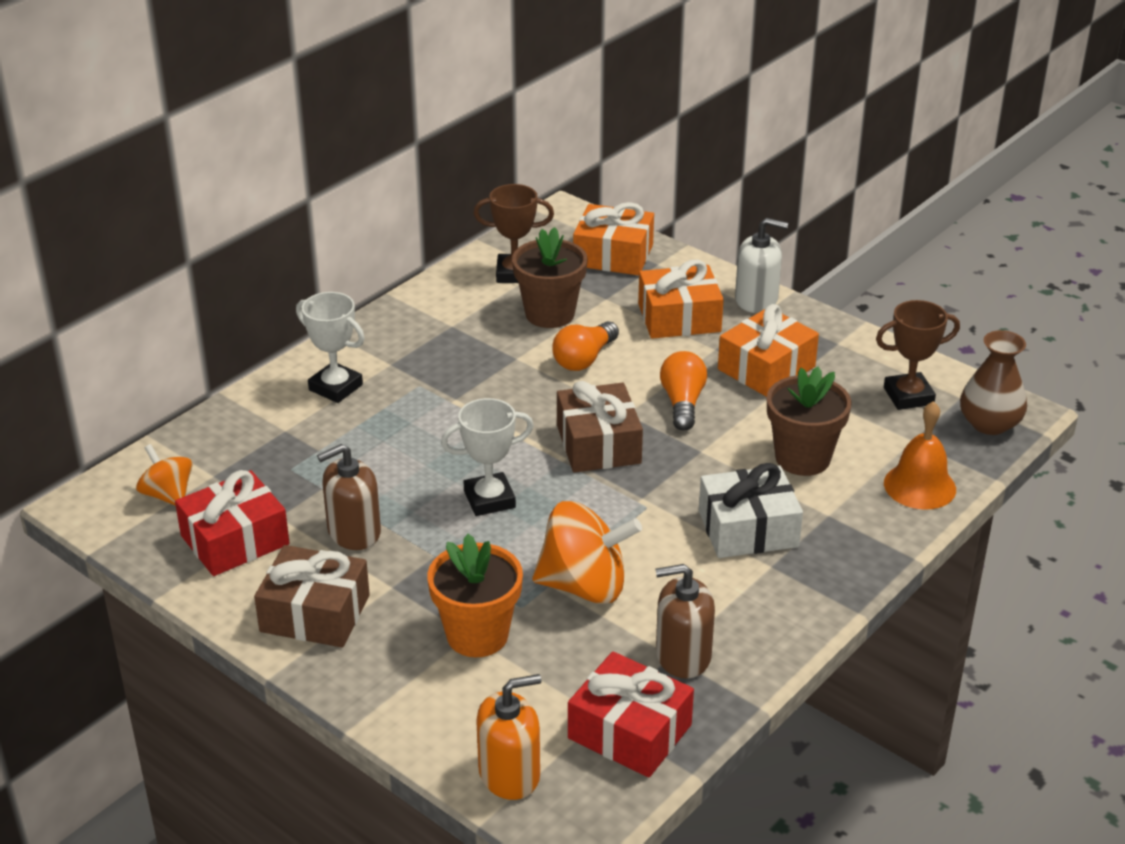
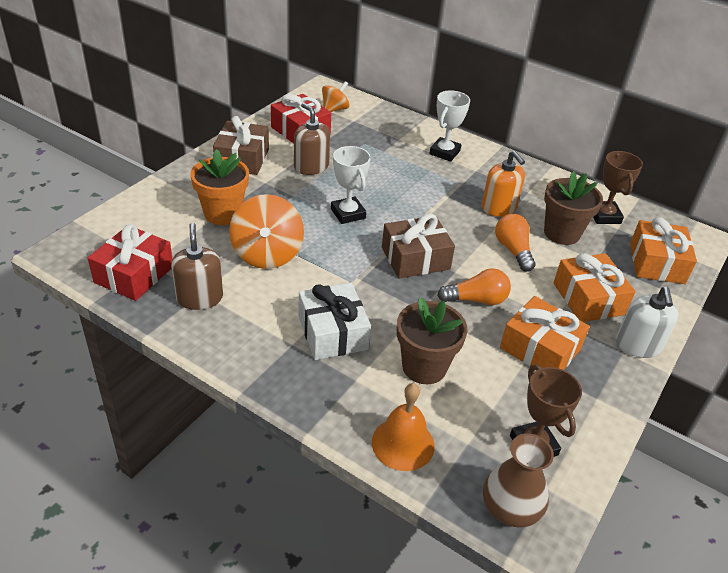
camera: 80 degrees right, 5 degrees up
(509, 774) = (108, 229): orange soap dispenser -> orange soap dispenser (498, 208)
(584, 359) = (513, 250): orange light bulb -> orange light bulb turned 45 degrees clockwise

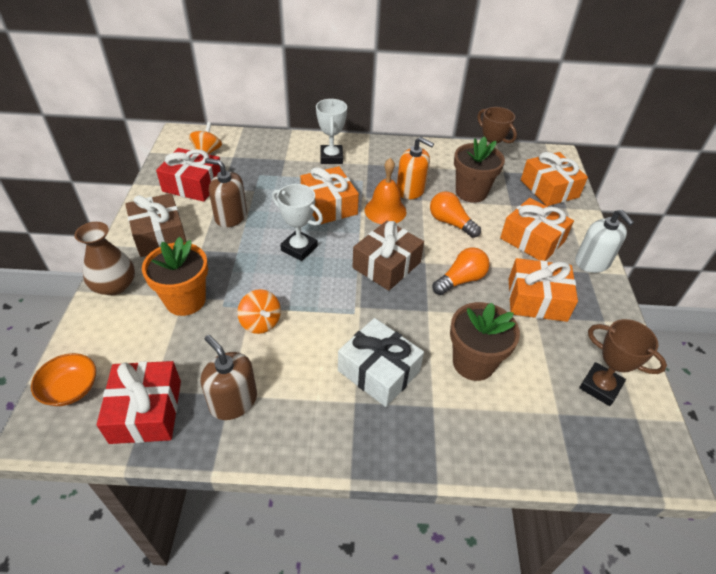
camera: 30 degrees left, 5 degrees up
(96, 236) = (71, 389): none -> orange bowl
(267, 254) = (260, 322): orange spinning top -> orange spinning top, size x0.58
(403, 443) = (516, 444): orange bell -> orange bell (385, 210)
(406, 190) = (329, 205): none -> orange gift
(510, 508) = (631, 452): brown vase -> brown vase (114, 285)

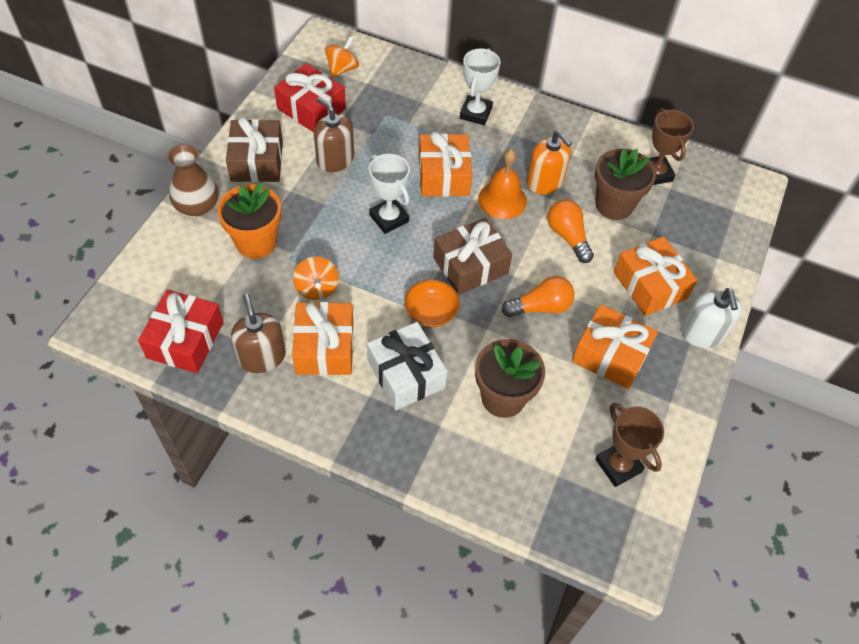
camera: 20 degrees right, 10 degrees up
(71, 389) = (130, 298): orange bowl -> orange bowl (431, 312)
(549, 188) = (713, 227): orange gift -> orange gift (324, 347)

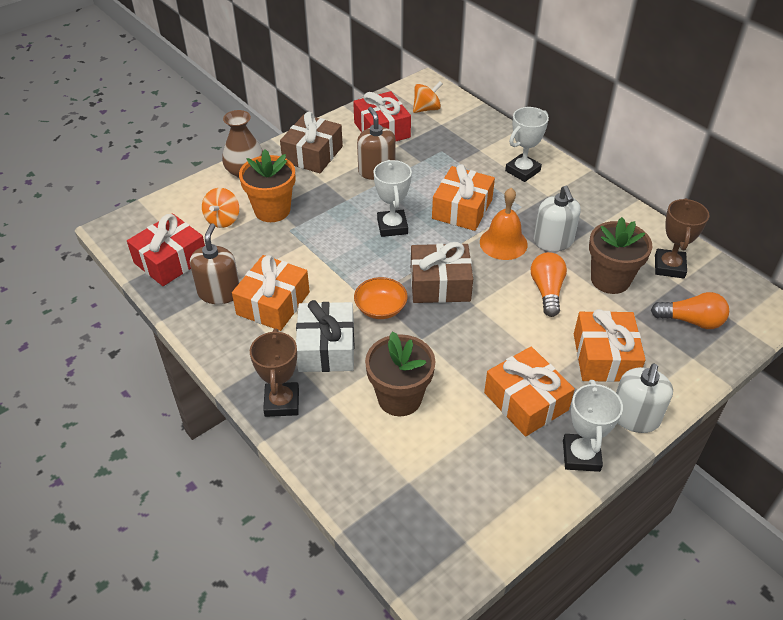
camera: 30 degrees right, 10 degrees down
(317, 288) = (297, 258): orange spinning top -> orange spinning top (223, 219)
(540, 307) = (483, 338): orange light bulb -> orange light bulb (691, 321)
(545, 182) = (553, 241): orange soap dispenser -> white soap dispenser
(618, 465) = (473, 497): brown trophy -> brown trophy (282, 402)
(681, 387) = (581, 455): none -> white trophy

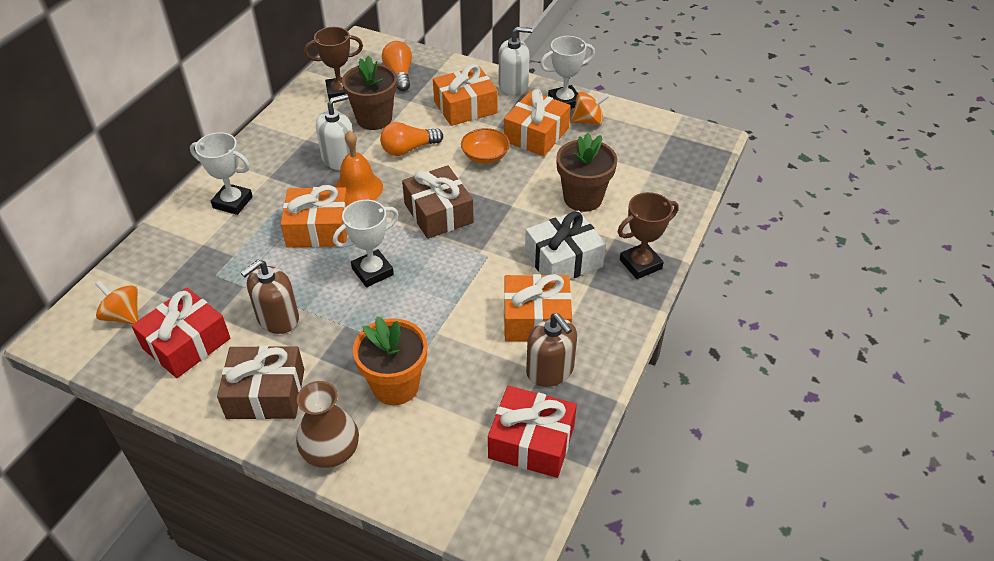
camera: 115 degrees left, 0 degrees up
(219, 292) = (550, 370): brown soap dispenser -> brown soap dispenser turned 105 degrees counterclockwise
(223, 219) = (436, 426): orange spinning top -> orange spinning top (588, 121)
(380, 308) = (493, 241): orange bowl -> orange bowl (485, 156)

